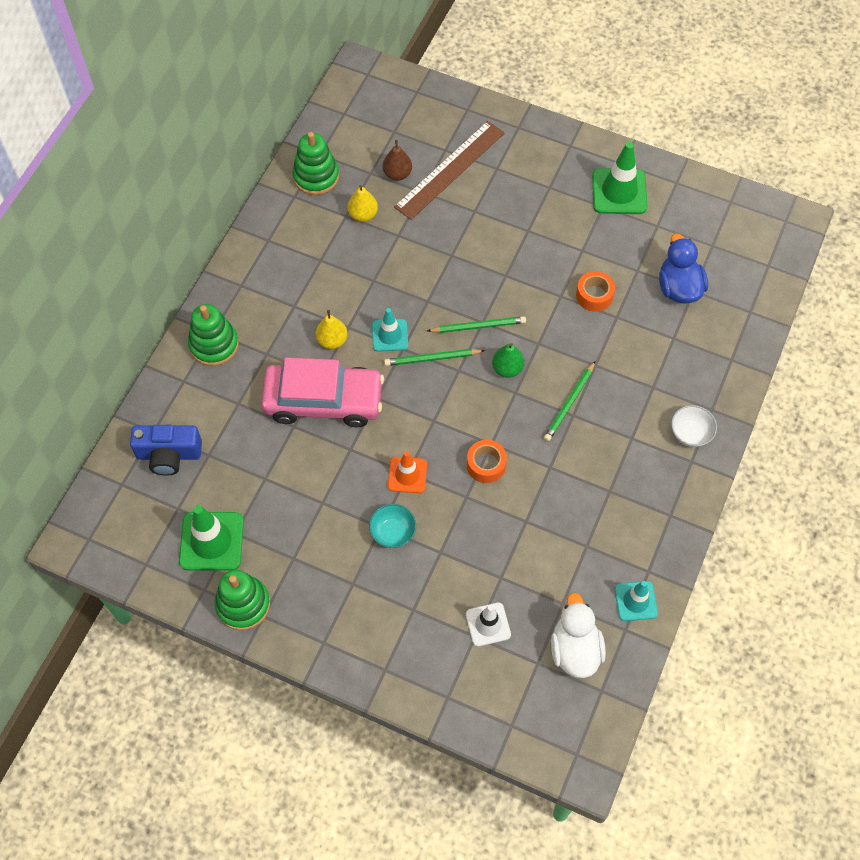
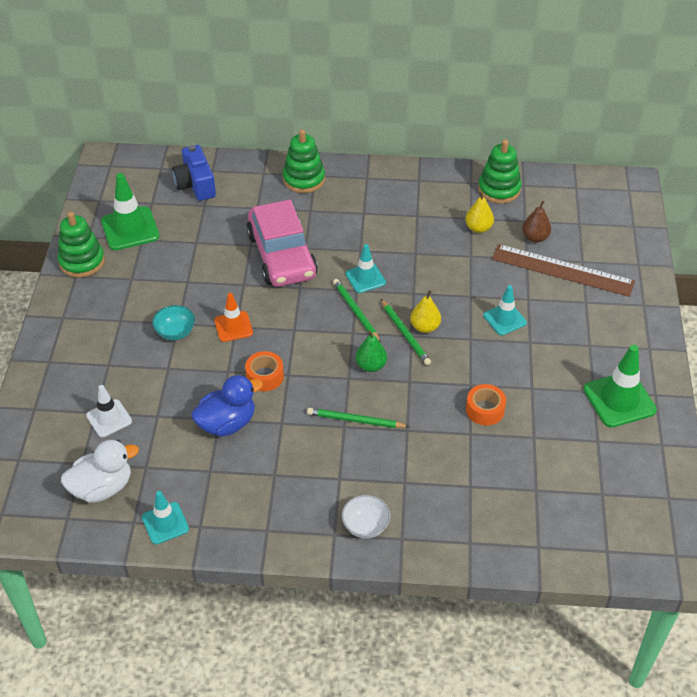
camera: 70 degrees right, 15 degrees down
(332, 340) = (342, 244): yellow pear -> yellow pear (425, 327)
(492, 239) = (504, 319): none -> turquoise traffic cone
(679, 288) = (532, 476): blue duck -> blue duck (227, 423)

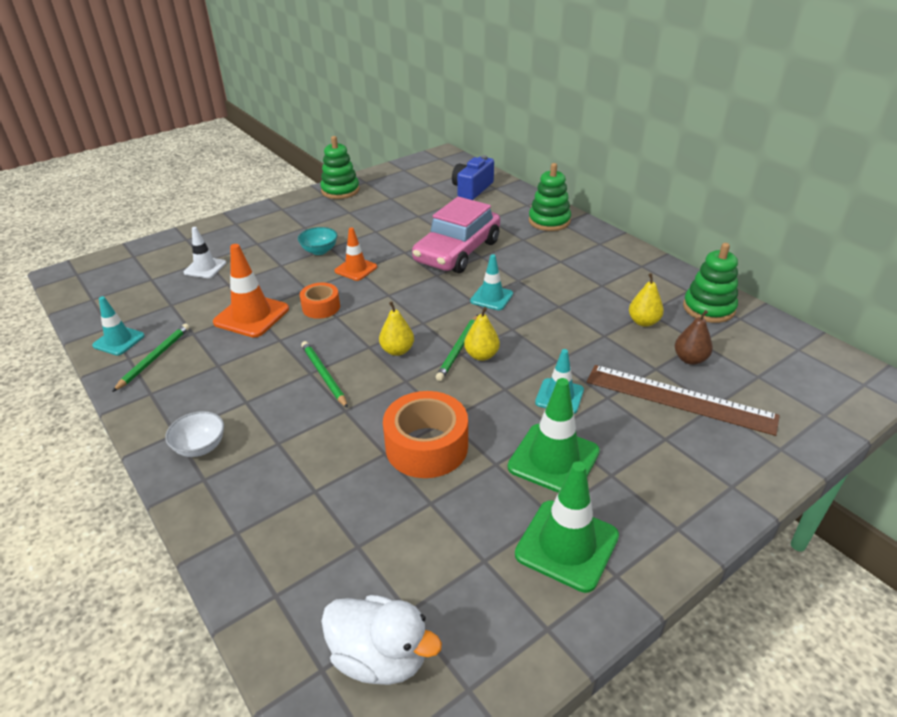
camera: 50 degrees right, 10 degrees down
(102, 487) = (134, 298): white duck -> white duck (380, 657)
(130, 229) = (394, 190): green traffic cone -> green traffic cone (553, 459)
(227, 423) = (251, 316): blue duck -> orange traffic cone
(355, 312) = (448, 312): green pencil -> green pencil (154, 358)
(371, 365) = (397, 350): green pear -> yellow pear
(485, 410) = (426, 446): orange tape -> orange tape, size x1.71
(562, 270) = (679, 399): brown ruler -> brown ruler turned 45 degrees counterclockwise

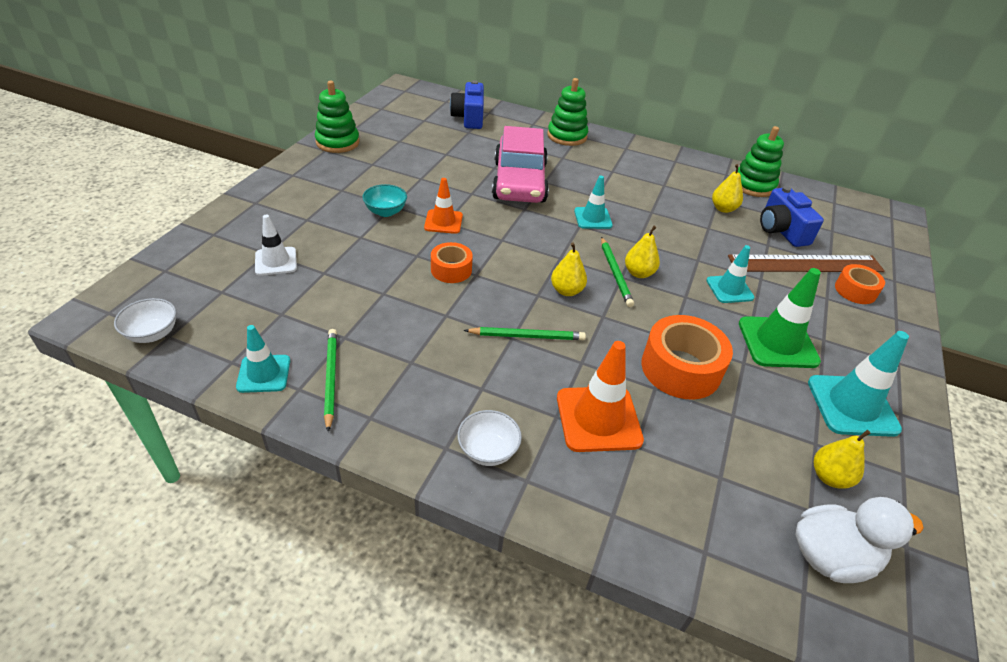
camera: 35 degrees left, 5 degrees up
(85, 294) = (152, 334): none -> white bowl
(251, 316) = (389, 299): orange traffic cone -> orange traffic cone (598, 419)
(323, 375) = (527, 336): green pencil -> green pencil turned 150 degrees clockwise
(462, 594) = (829, 477): none -> yellow pear
(567, 545) = (852, 406): green traffic cone -> turquoise traffic cone
(690, 359) = (781, 230): brown pear -> blue camera
(711, 442) = (855, 291): none -> orange tape

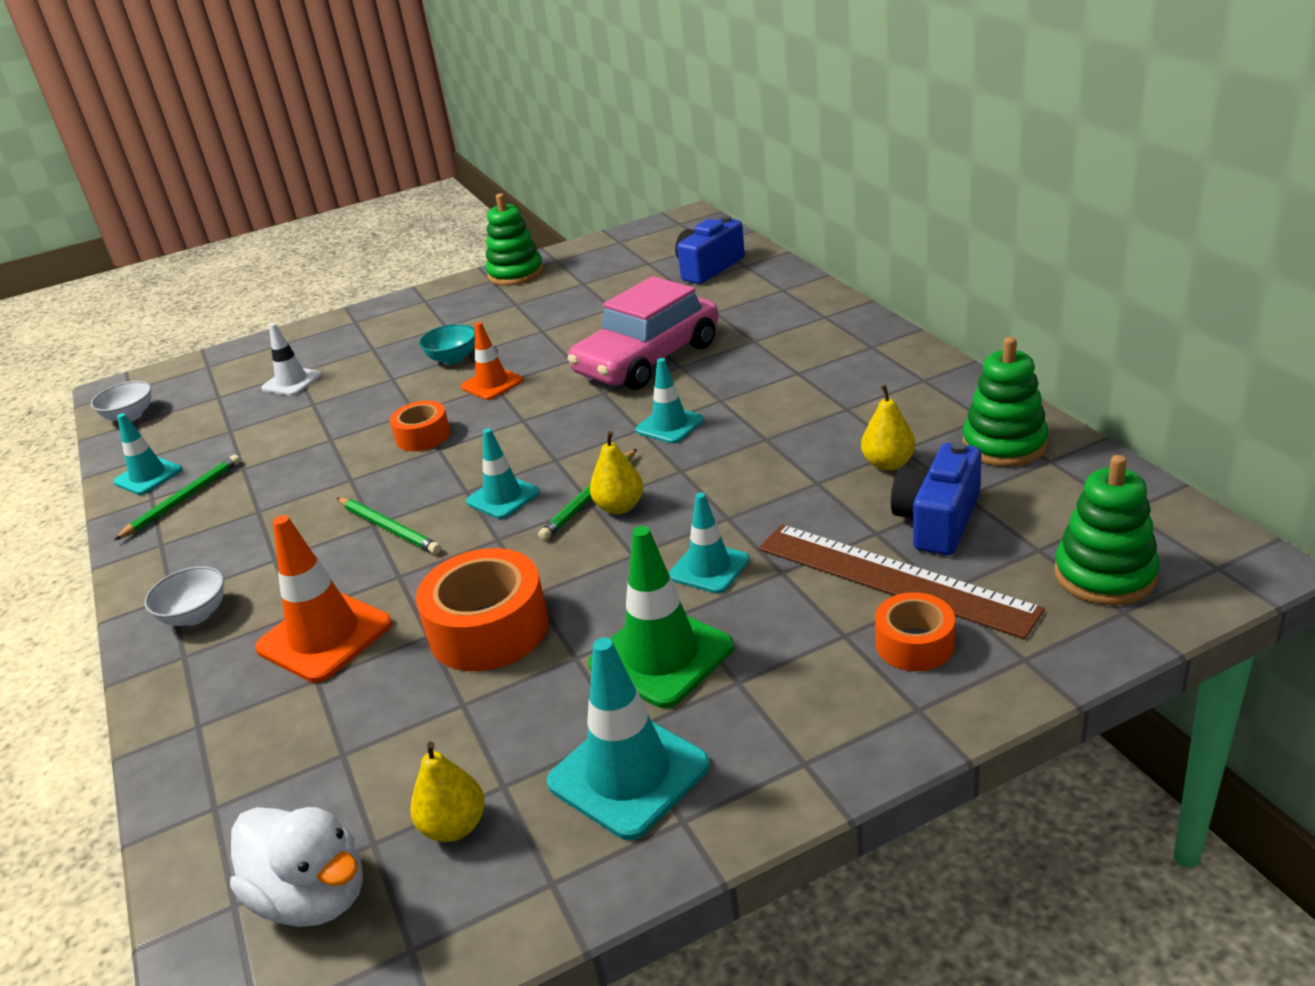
camera: 50 degrees right, 10 degrees down
(566, 291) = (503, 497): yellow pear -> turquoise traffic cone
(567, 136) = (806, 313): green stacking toy -> green stacking toy (1105, 575)

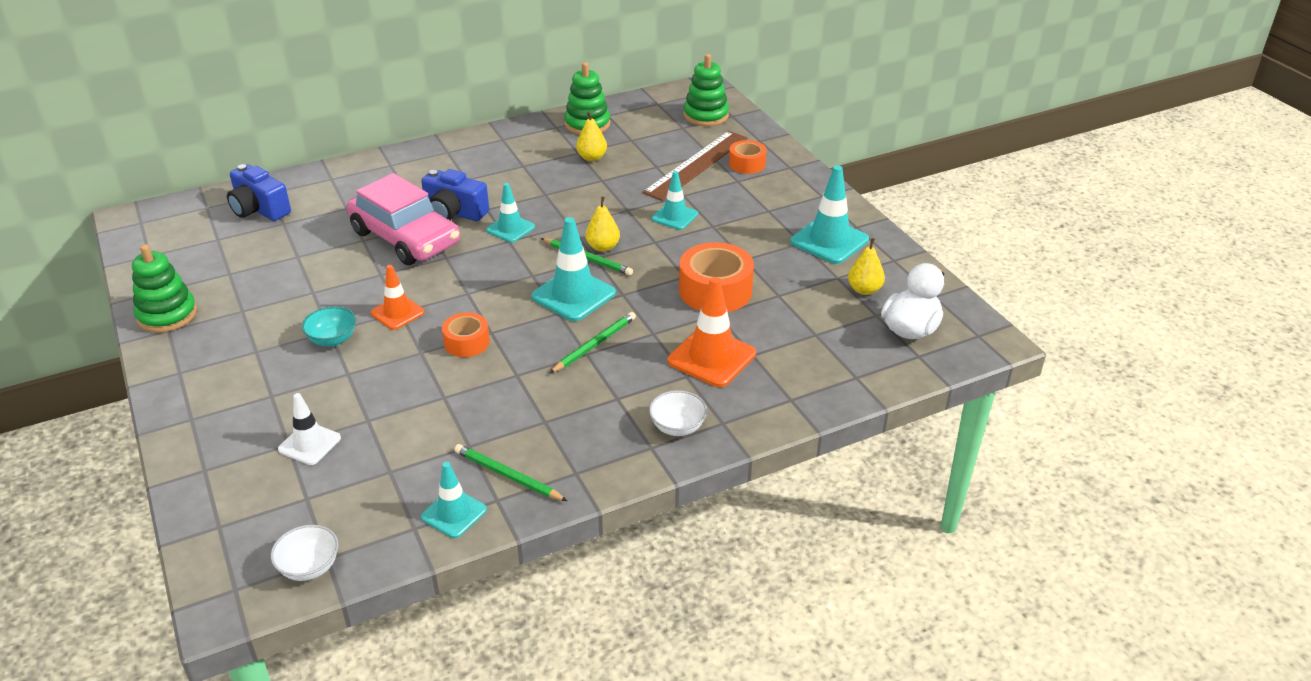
camera: 95 degrees left, 5 degrees up
(503, 497) = (573, 295): turquoise traffic cone -> turquoise traffic cone, size x1.60
(661, 656) = (746, 232): green traffic cone -> none
(937, 521) = (651, 149): blue camera -> blue camera (454, 212)

